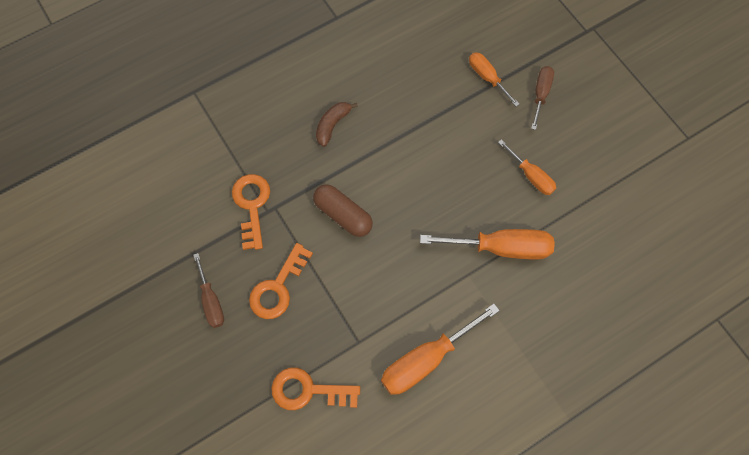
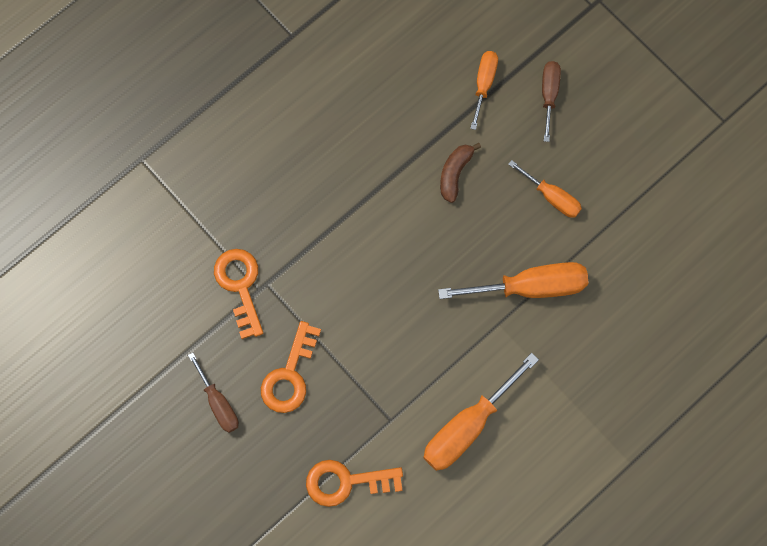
camera: 10 degrees left, 5 degrees up
(332, 125) = (313, 173): brown banana -> brown banana (455, 173)
(343, 215) = (346, 279): brown capsule -> none
(487, 77) = (484, 84): orange screwdriver -> orange screwdriver turned 60 degrees clockwise

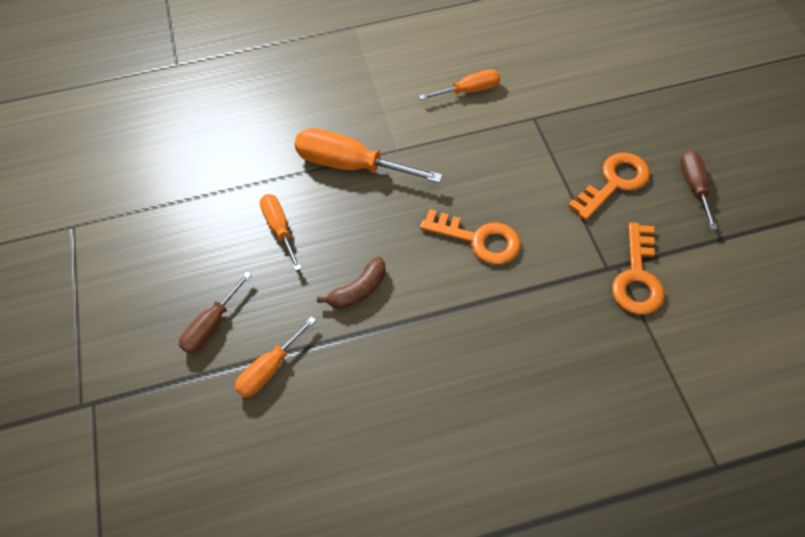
camera: 150 degrees left, 15 degrees down
(346, 482) = (594, 91): orange key -> orange key (478, 239)
(467, 426) = (469, 91): orange screwdriver -> orange screwdriver, size x0.59

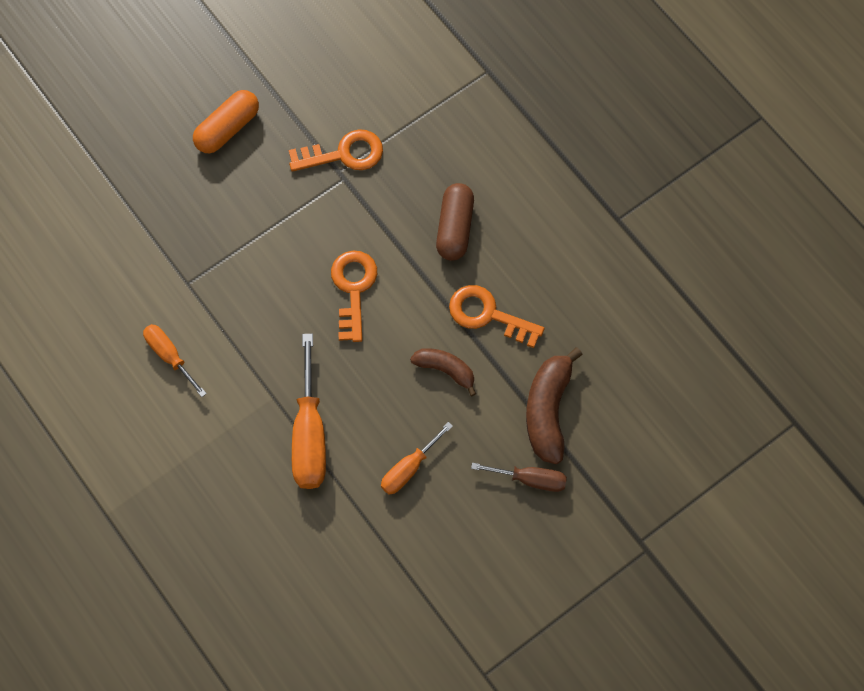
camera: 115 degrees left, 10 degrees up
(270, 369) = (548, 410): orange screwdriver -> brown banana
(513, 353) = (454, 228): none -> brown capsule
(614, 182) = (246, 193): orange key -> orange key (487, 315)
(693, 186) = (227, 128): brown screwdriver -> orange capsule

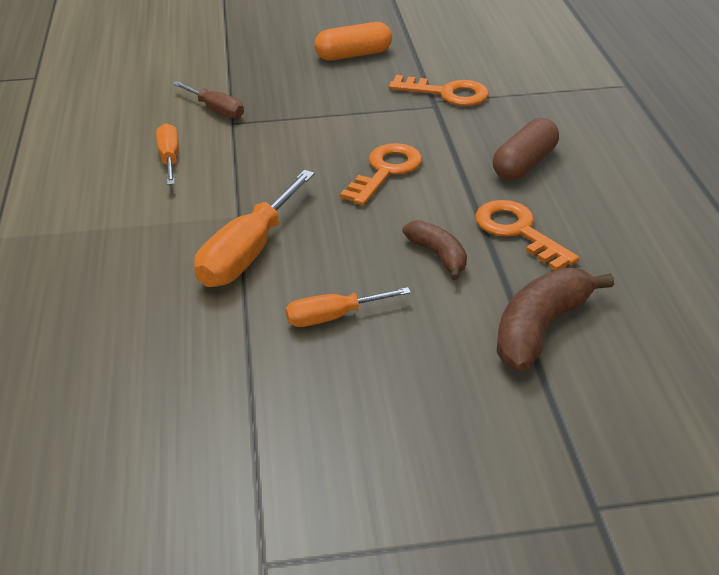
camera: 30 degrees right, 30 degrees down
(530, 479) = (476, 382): brown screwdriver -> brown screwdriver (216, 110)

